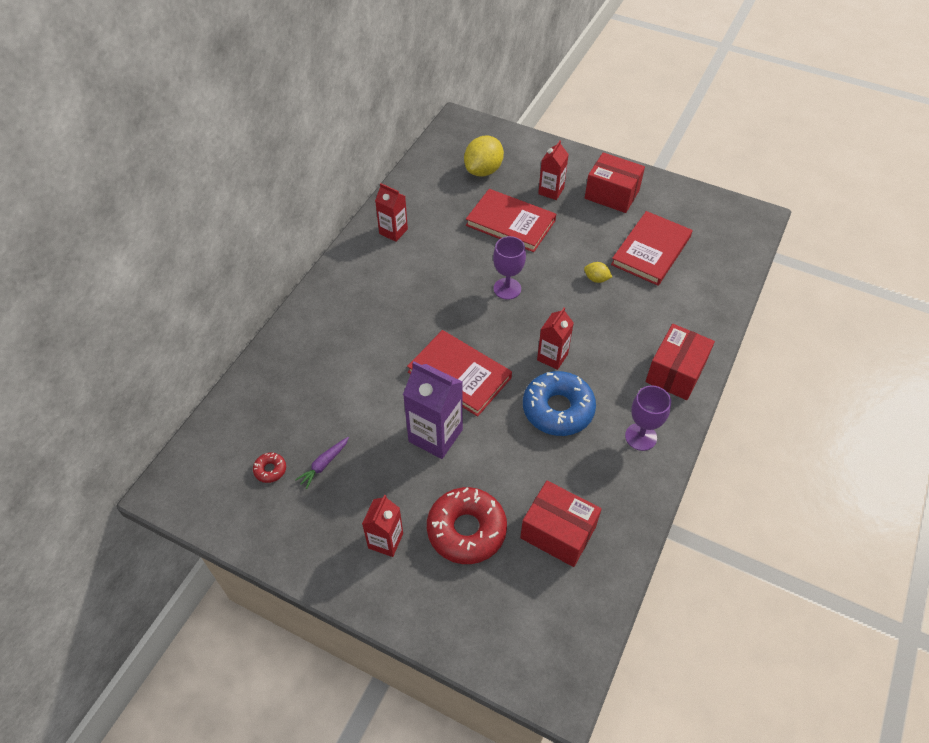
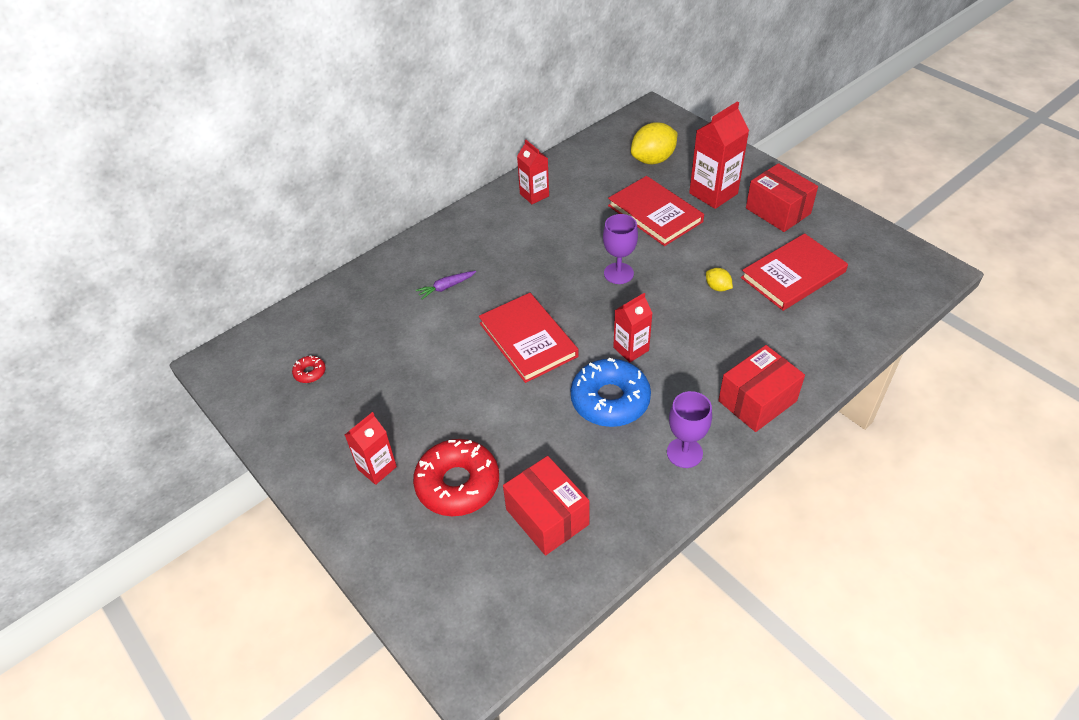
camera: 25 degrees right, 5 degrees down
(324, 464) = (359, 382): purple carrot -> purple carrot (446, 287)
(435, 435) = (475, 388): purple carton -> none
(551, 191) = (713, 193): red carton -> red carton, size x1.59

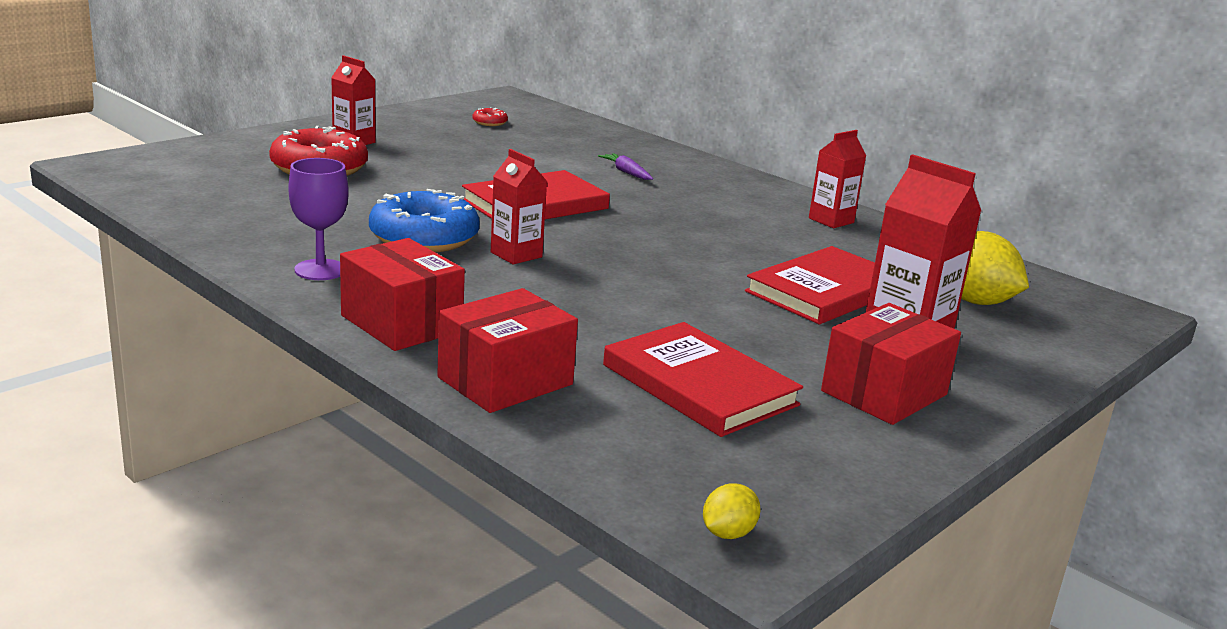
camera: 80 degrees right, 25 degrees down
(547, 517) = (256, 200): red box -> red box (505, 381)
(618, 273) = (672, 258): purple goblet -> none
(717, 287) = (653, 320): yellow lemon -> yellow lemon (728, 533)

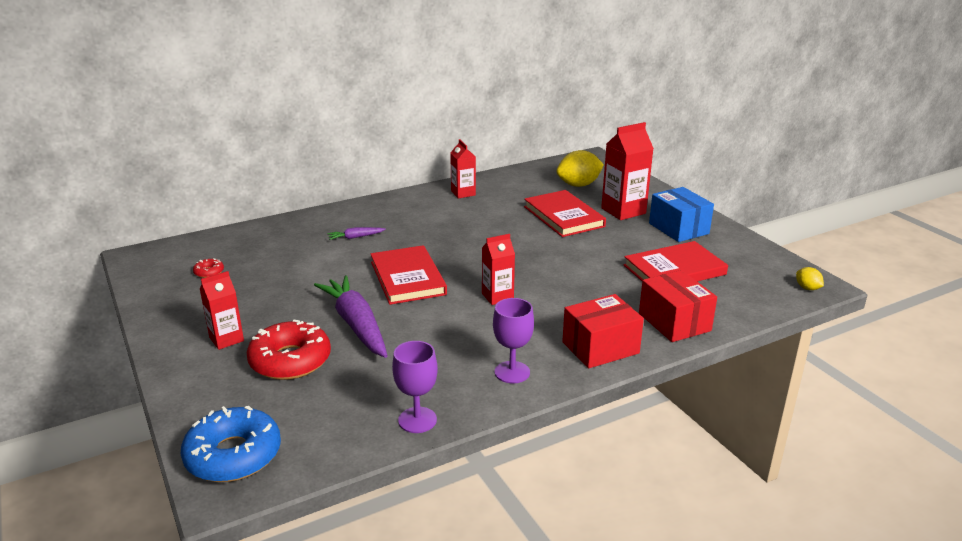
camera: 70 degrees left, 5 degrees up
(209, 228) = (417, 420): none -> purple goblet
(406, 188) = (356, 324): none -> purple carrot
(424, 238) = (460, 326): blue donut -> blue donut (233, 455)
(884, 393) = (678, 228): red box -> blue box

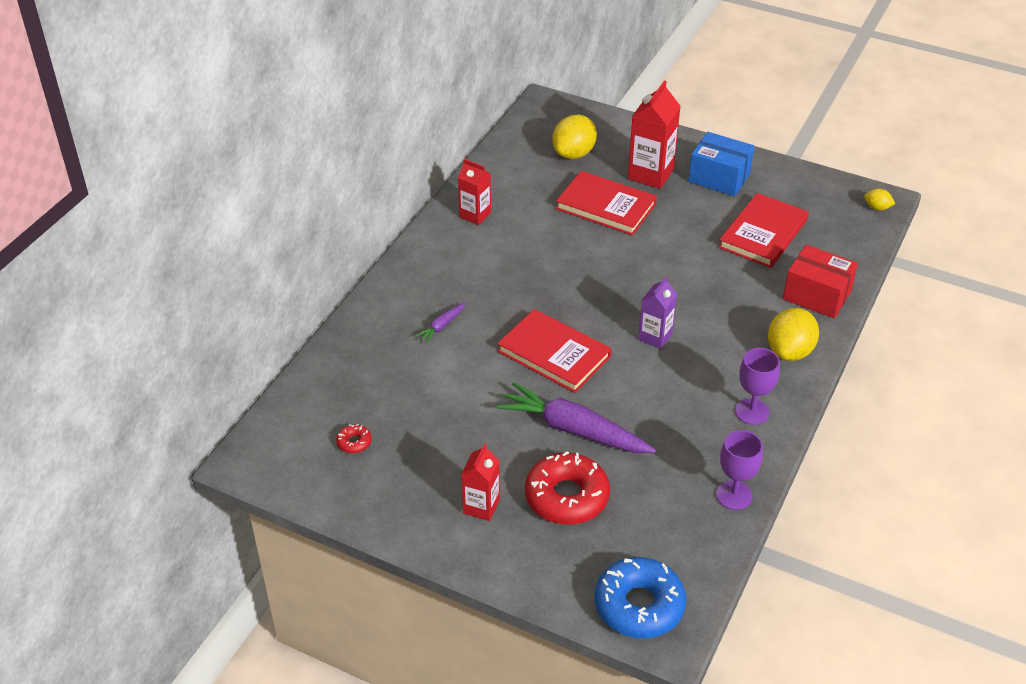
camera: 35 degrees left, 15 degrees up
(497, 296) = (655, 337): red carton -> purple carton
(600, 347) = (790, 351): red box -> yellow lemon

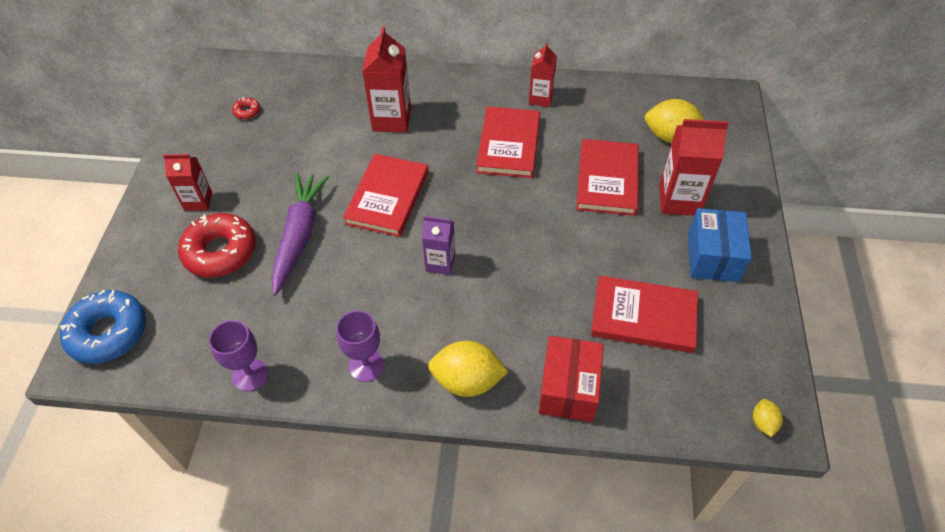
camera: 70 degrees right, 10 degrees up
(441, 326) = (391, 120): purple carrot -> red carton
(527, 253) = (508, 145): none -> red book

